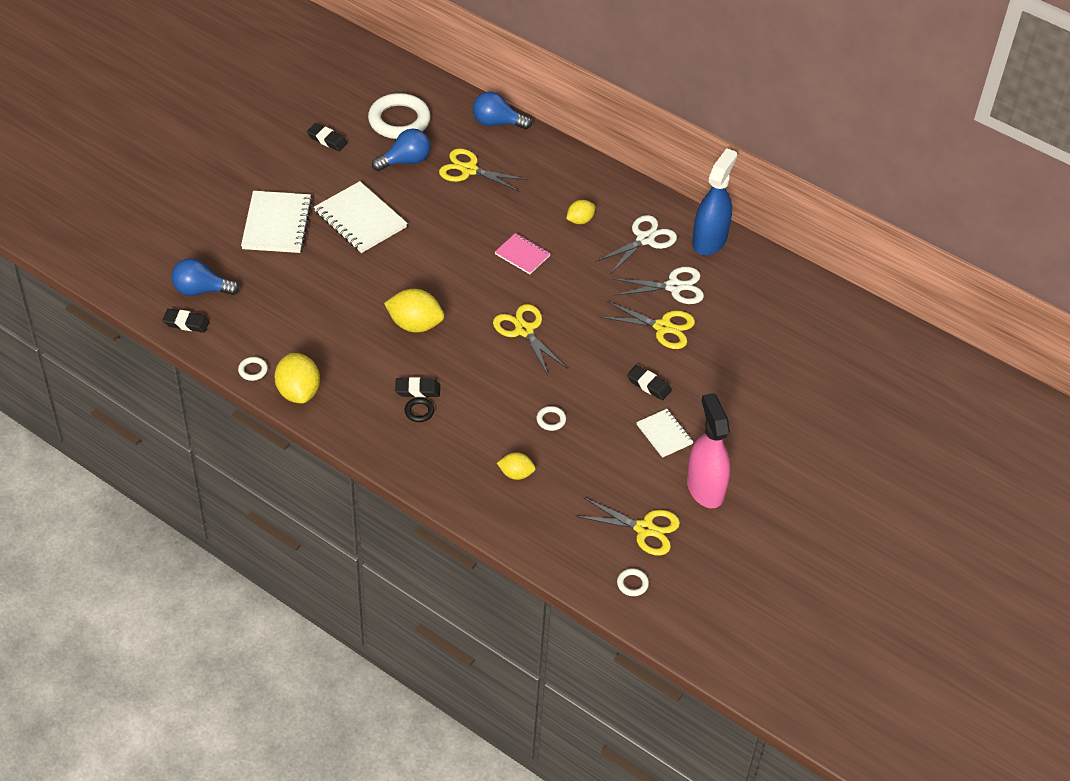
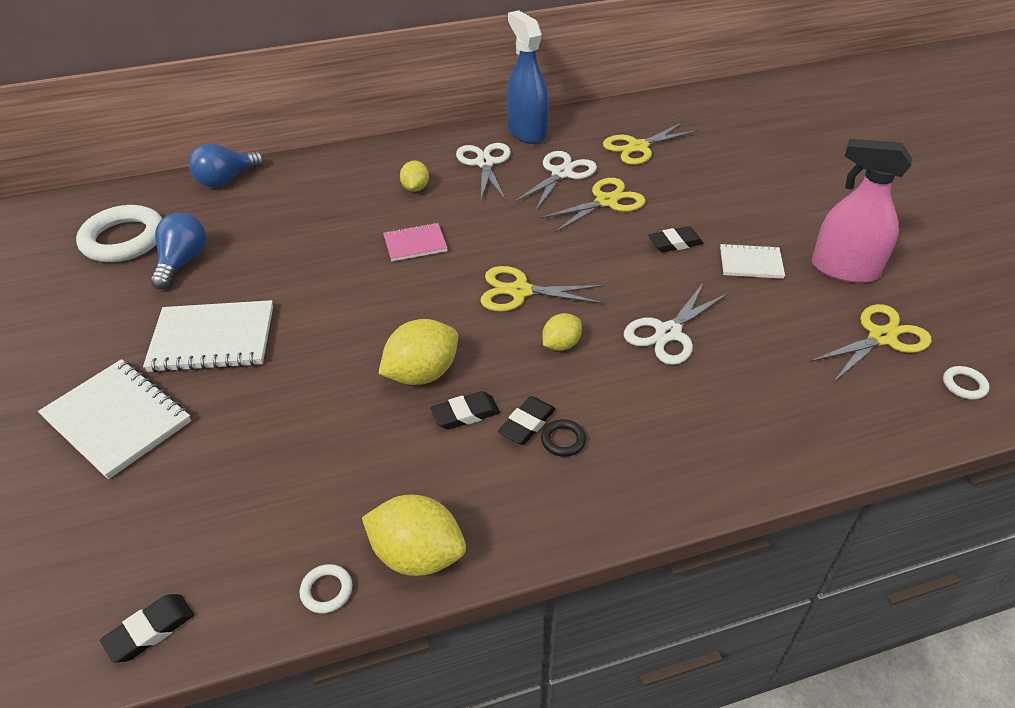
camera: 50 degrees left, 5 degrees down
(201, 290) = (115, 572): blue light bulb -> none
(327, 140) = (63, 306): black eraser -> black eraser (465, 414)
(469, 170) = (258, 225): yellow scissors -> yellow scissors (638, 147)
(516, 474) = (731, 401): yellow lemon -> yellow lemon (561, 345)
(551, 420) = (668, 333): white ring -> white scissors

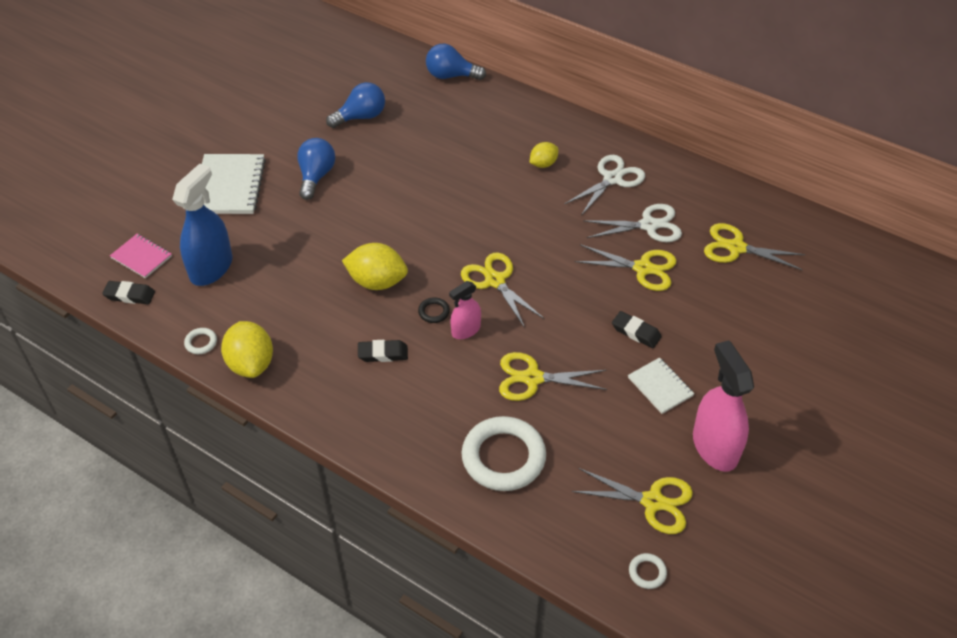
camera: 50 degrees right, 5 degrees up
(124, 239) = (353, 79): white ring -> white ring (503, 457)
(212, 339) = (316, 176): white notebook -> blue light bulb
(415, 244) = (486, 202): pink notebook -> pink notebook (141, 257)
(465, 414) = (364, 321): black eraser -> none
(527, 132) = (679, 176): blue spray bottle -> blue spray bottle (211, 268)
(561, 345) = (466, 330): yellow lemon -> pink spray bottle
(563, 440) = (385, 378): black ring -> black ring (434, 312)
(668, 333) = (532, 378): white scissors -> yellow scissors

